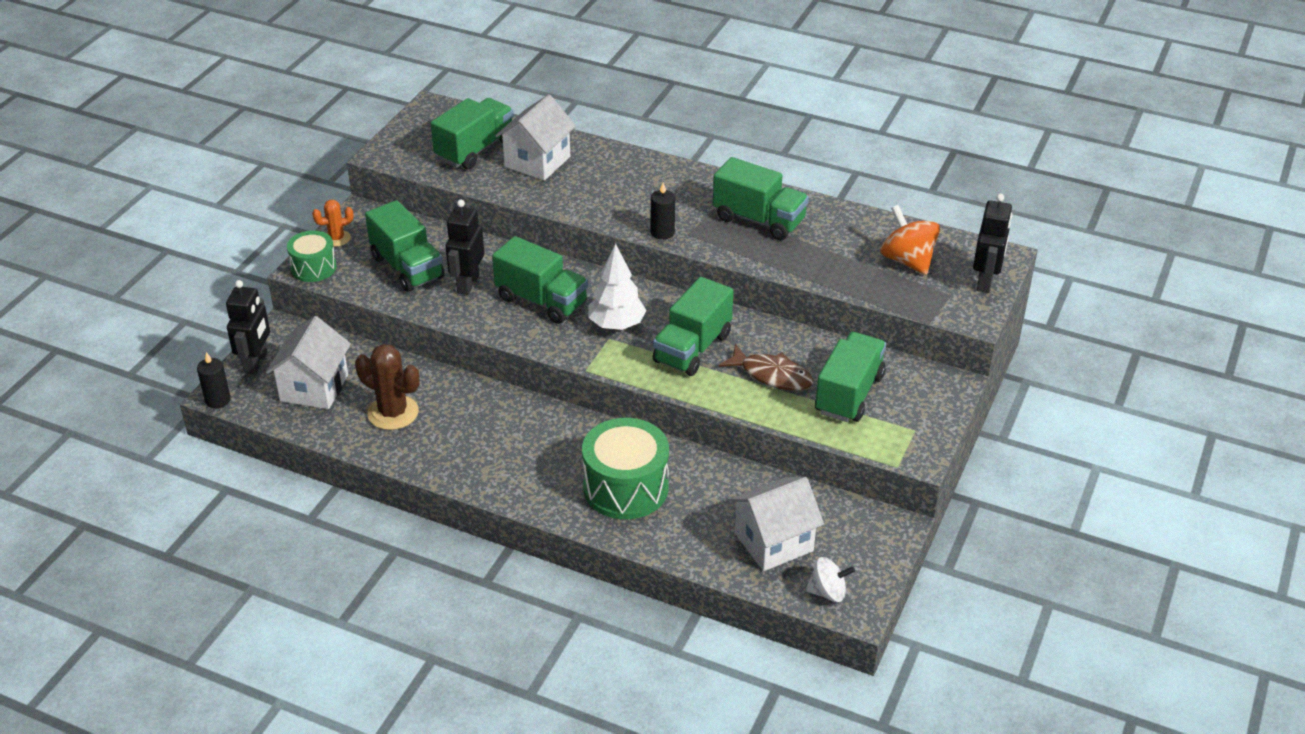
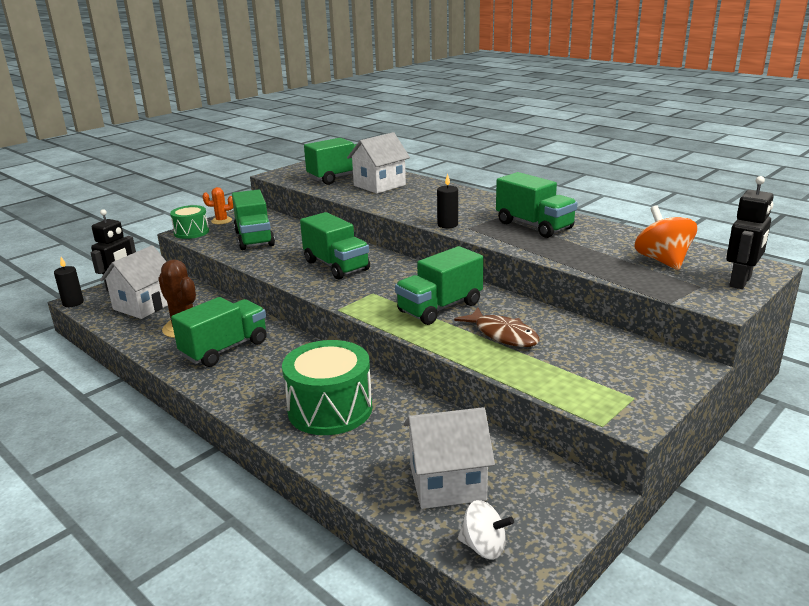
camera: 20 degrees right, 15 degrees down
(467, 284) = (289, 251): black robot -> none
(616, 325) = (385, 286): white tree -> none
(849, 394) = (573, 358): green truck -> green truck (225, 349)

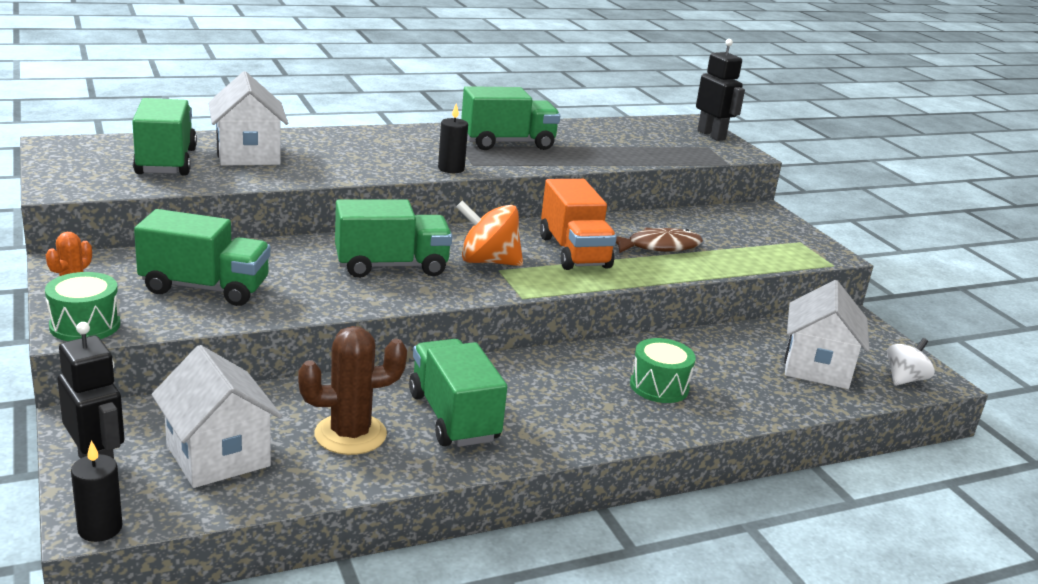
camera: 70 degrees left, 0 degrees up
(330, 409) = (659, 386): green drum -> green drum, size x0.59
(440, 308) = (574, 252): green truck -> orange truck
(662, 261) = (647, 138): orange spinning top -> orange spinning top (488, 261)

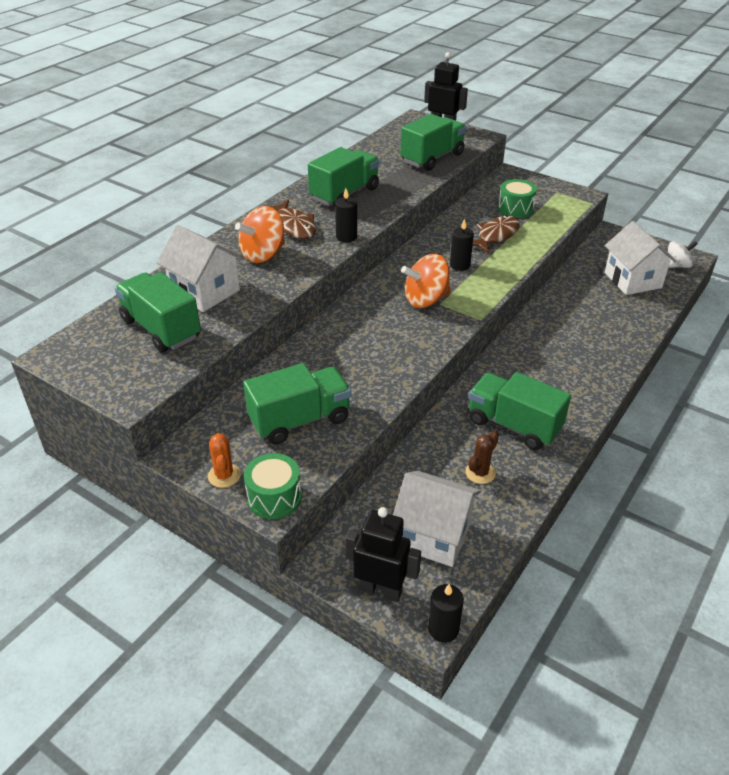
camera: 30 degrees left, 15 degrees up
(347, 152) = (263, 254): none -> orange spinning top
(350, 434) = (480, 473): brown cactus -> brown cactus, size x0.58
(391, 266) = (379, 335): green truck -> green truck (432, 158)
(414, 146) = (294, 226): none -> brown fish
(574, 252) = (459, 265): orange truck -> black candle
(659, 386) = (581, 339): green drum -> green drum (515, 209)
(904, 379) = (676, 266): white spinning top -> white spinning top turned 60 degrees clockwise

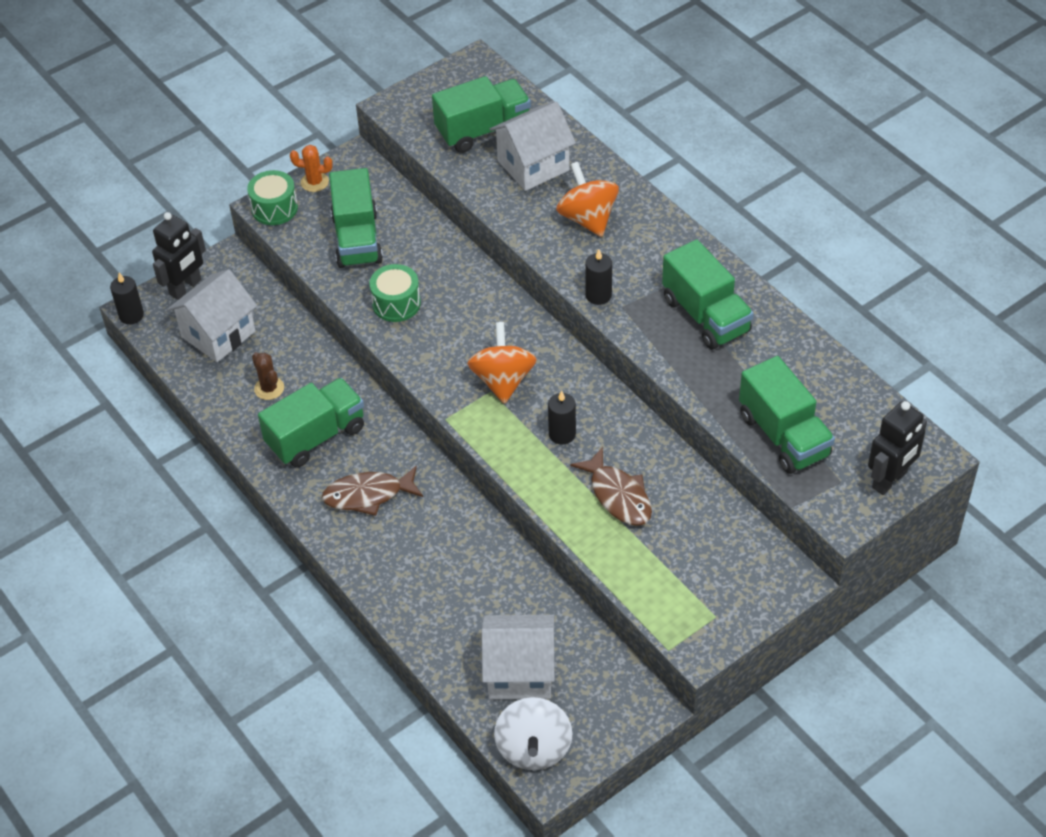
camera: 110 degrees right, 10 degrees up
(294, 226) = (641, 254): brown fish -> brown fish (368, 495)
(515, 209) = (683, 545): green drum -> green drum (396, 303)
(676, 266) = (534, 748): white spinning top -> white spinning top, size x1.53

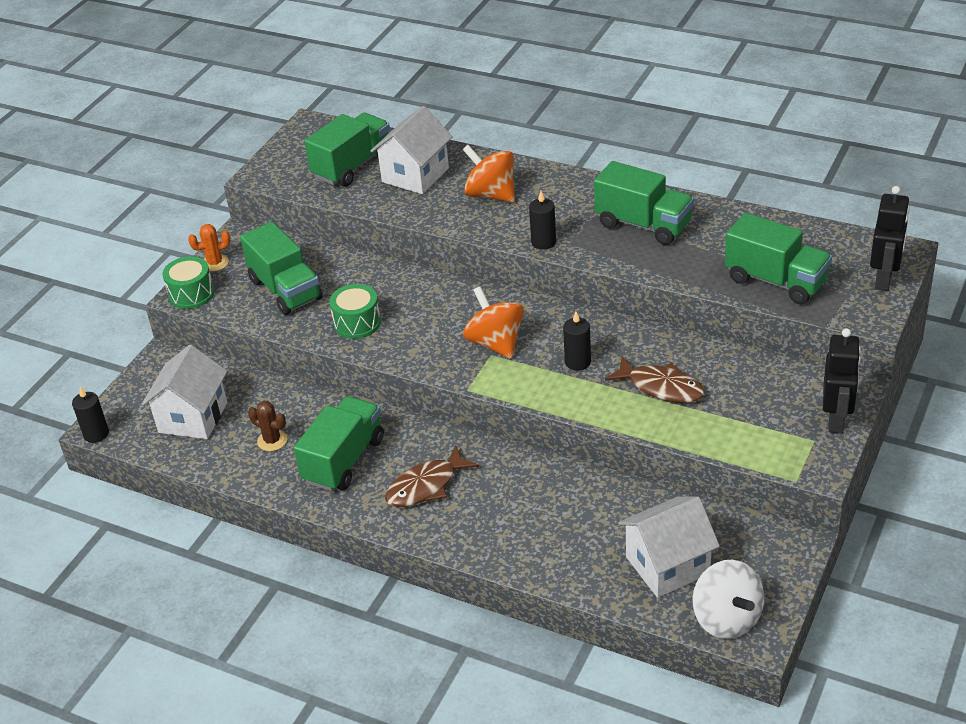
camera: 25 degrees left, 10 degrees down
(186, 287) = (135, 394): black robot -> black robot (836, 419)

